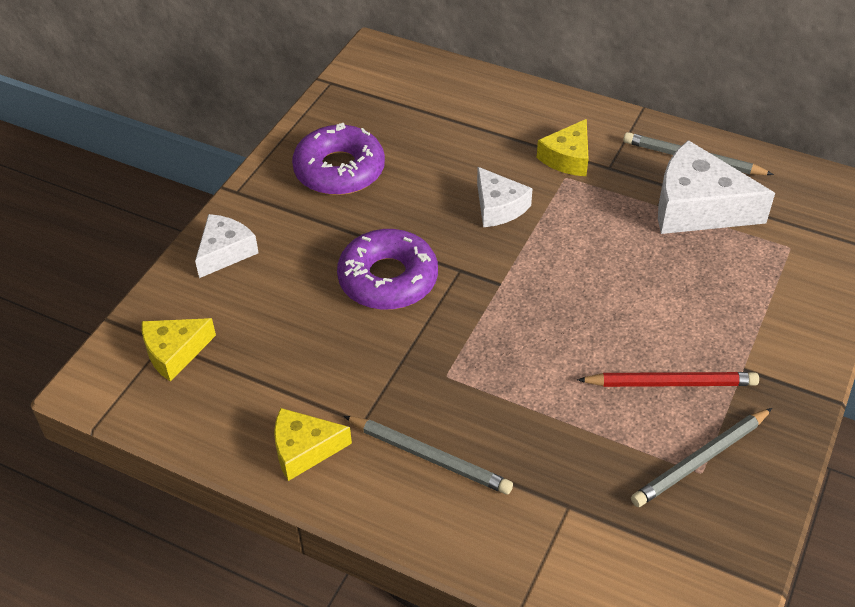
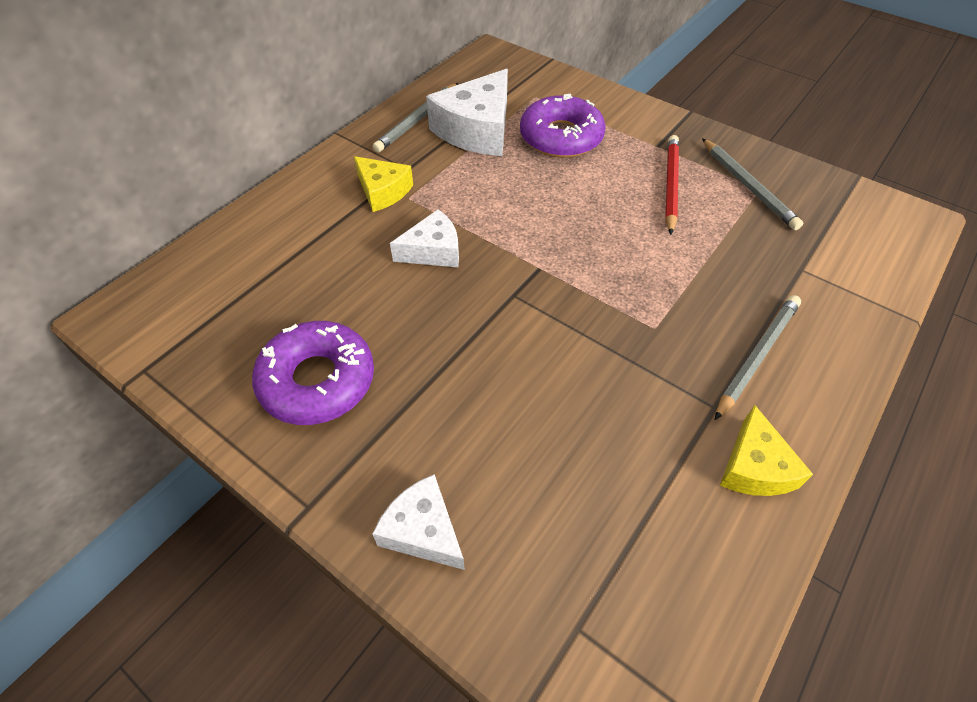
camera: 80 degrees left, 5 degrees up
(174, 352) = (599, 612): yellow cheese -> none
(388, 279) = (513, 356): purple donut -> purple donut (561, 137)

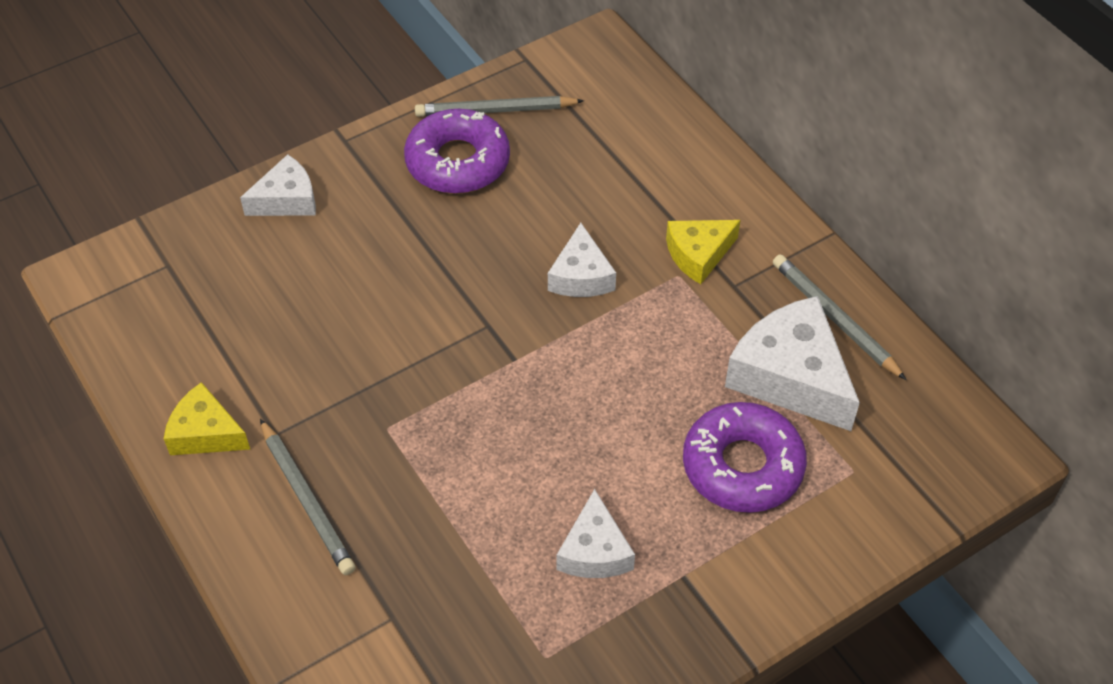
camera: 110 degrees right, 0 degrees up
(670, 185) = (595, 551): red pencil -> white cheese
(748, 186) = (555, 644): grey pencil -> grey pencil (495, 110)

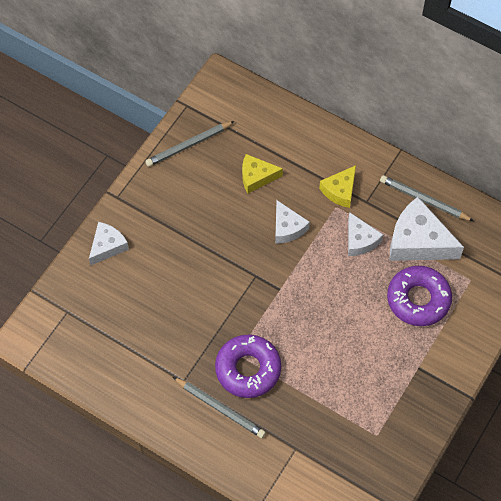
camera: 25 degrees left, 10 degrees up
(205, 433) = (148, 396): yellow cheese -> yellow cheese (256, 177)
(458, 162) = (186, 185): purple donut -> purple donut (248, 369)
(595, 551) = (372, 373): white cheese -> white cheese (360, 240)

